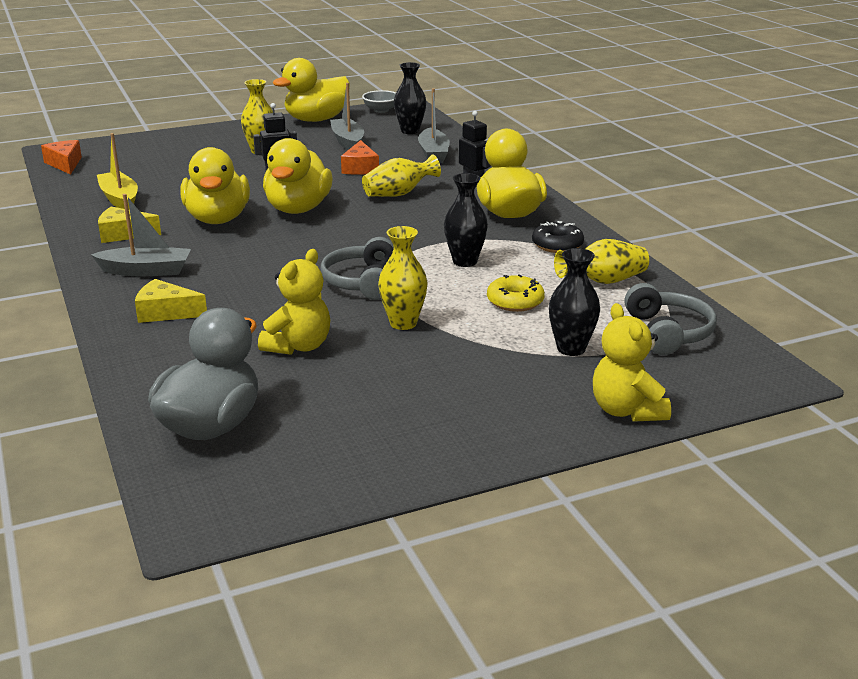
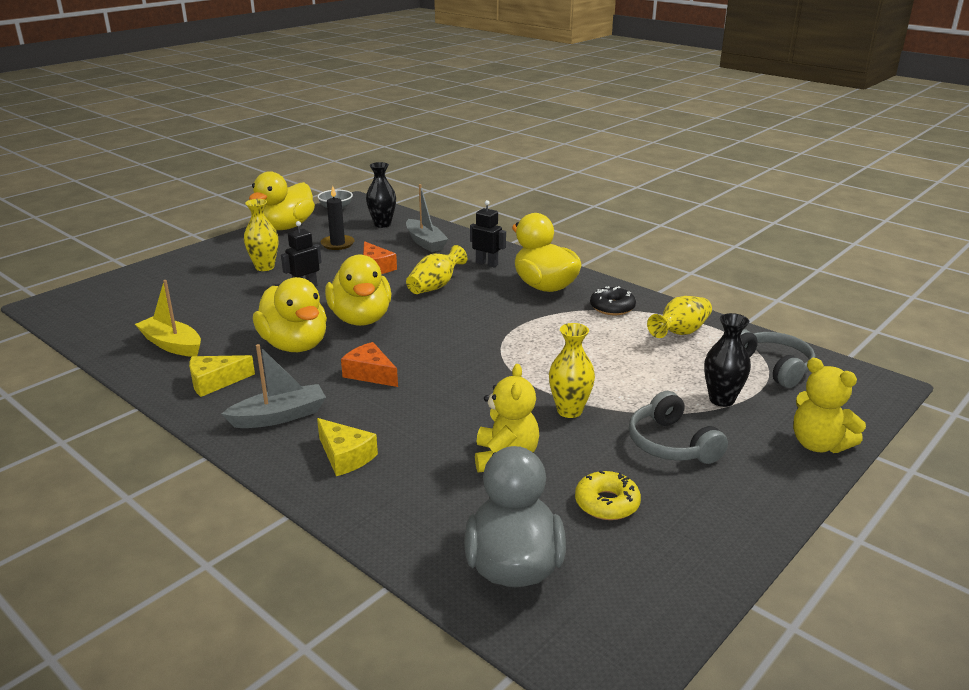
camera: 25 degrees left, 0 degrees up
(65, 164) = (71, 317): orange cheese -> orange cheese (370, 374)
(166, 312) = (345, 456): yellow cheese -> yellow cheese turned 120 degrees counterclockwise
(347, 142) = (337, 244): grey boat -> black candle
(362, 282) = (493, 379): grey headphones -> grey headphones (671, 444)
(465, 261) = (557, 339): black vase -> none
(515, 301) = (635, 367): yellow donut -> yellow donut (607, 503)

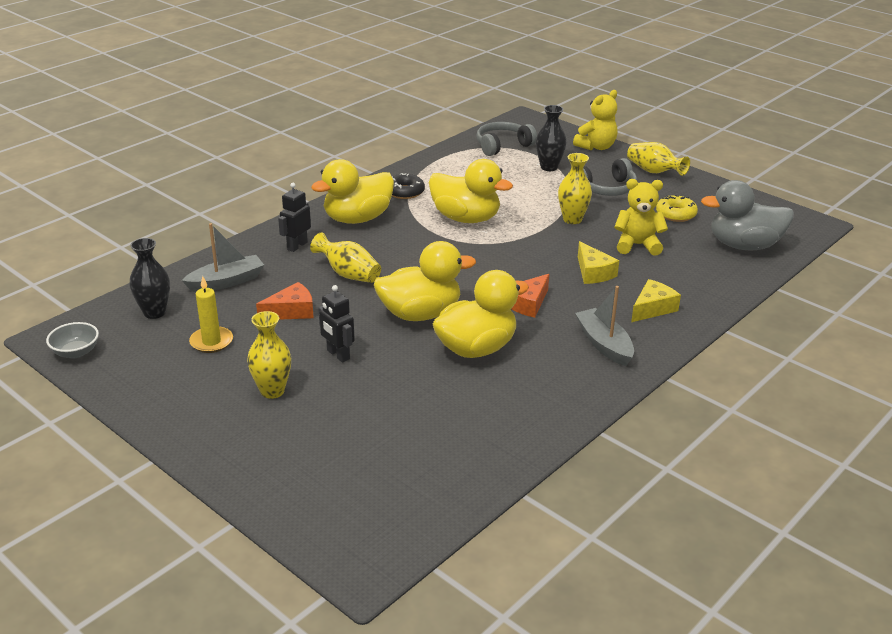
camera: 90 degrees left, 5 degrees up
(172, 345) = (477, 430): yellow boat -> none
(215, 382) = (552, 388): yellow cheese -> yellow cheese (593, 272)
(286, 227) = (133, 389): yellow duck -> yellow duck (466, 218)
(337, 244) = (211, 342): black candle -> yellow candle
(680, 332) = (451, 170): yellow vase -> yellow vase (654, 171)

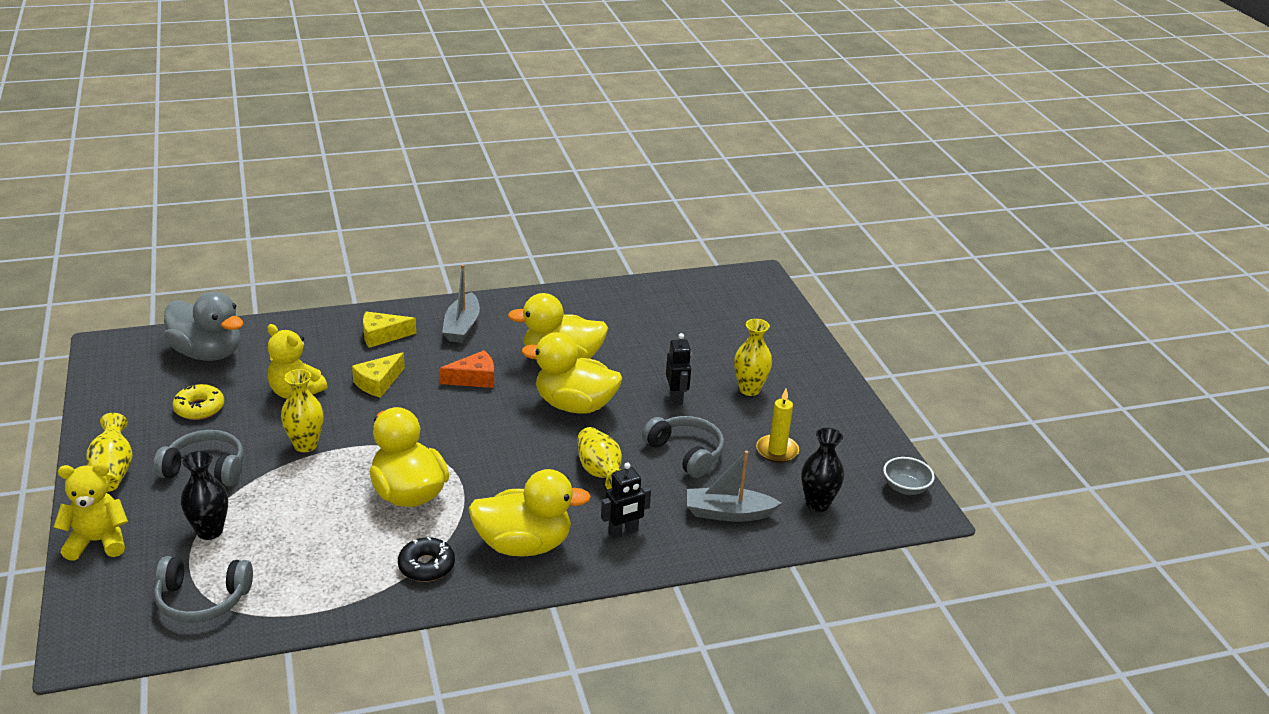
camera: 150 degrees left, 0 degrees up
(292, 311) = (686, 453): orange cheese -> grey headphones
(593, 272) = (378, 383): yellow cheese -> yellow cheese turned 150 degrees counterclockwise

